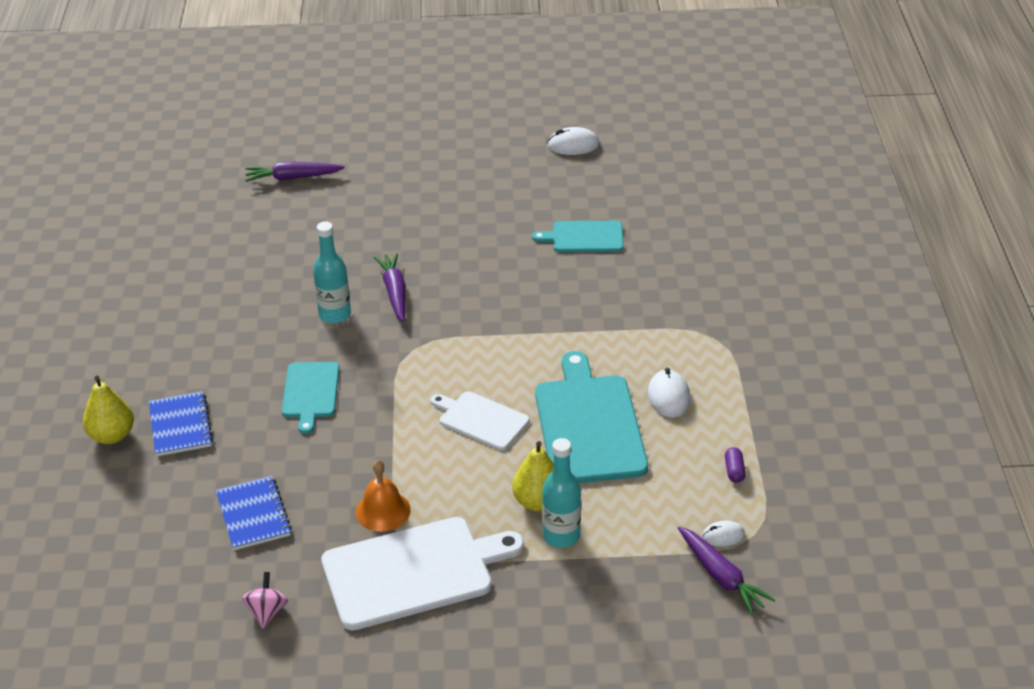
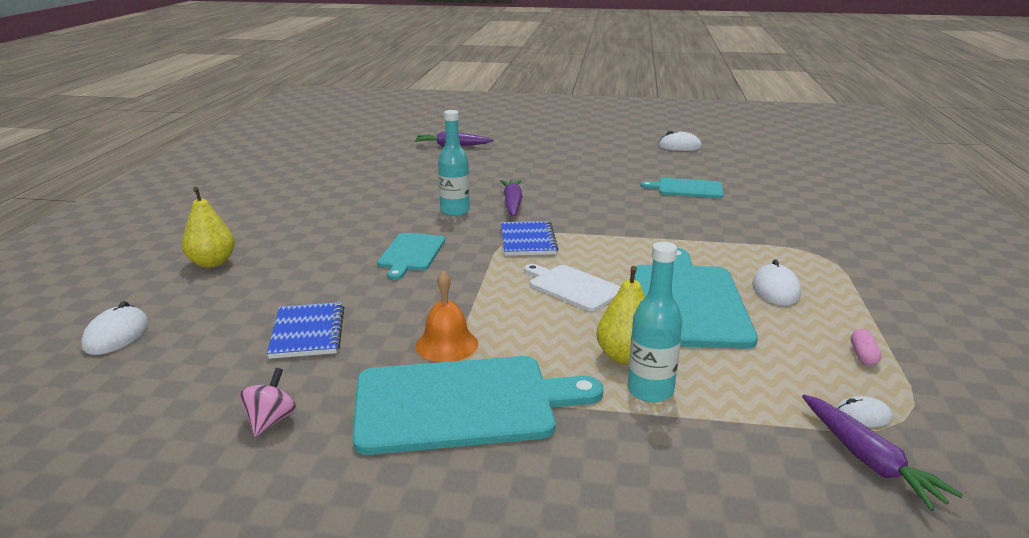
camera: 10 degrees right, 15 degrees down
(80, 544) = (116, 335): none -> white mouse
(180, 426) = (278, 263): blue notebook -> blue notebook (527, 241)
(414, 572) = (463, 403): white cutting board -> turquoise cutting board
(734, 471) = (863, 355): purple capsule -> pink capsule

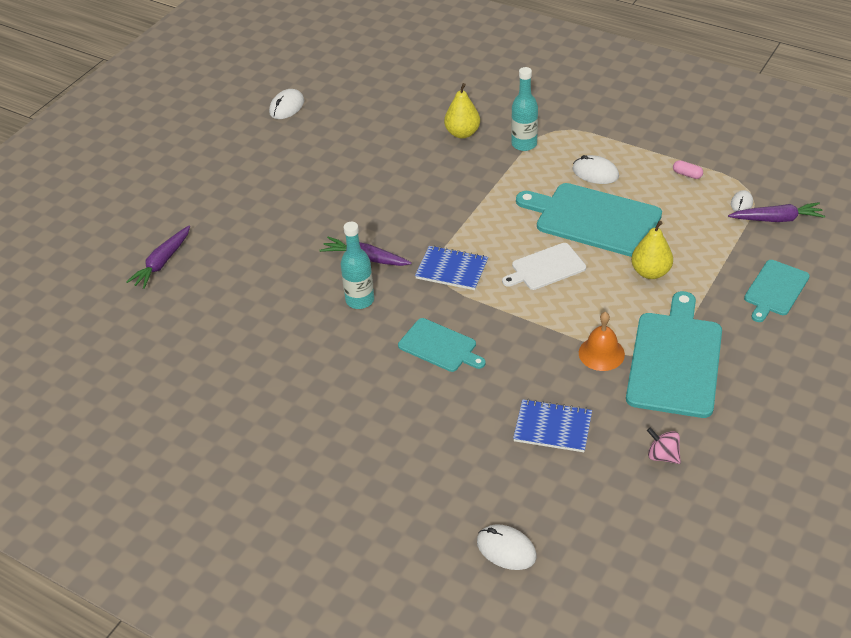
camera: 65 degrees left, 20 degrees up
(212, 263) = (389, 486): yellow pear -> yellow pear (462, 133)
(650, 390) = (690, 274): turquoise bottle -> turquoise bottle (524, 144)
(687, 188) = (396, 143): turquoise cutting board -> turquoise cutting board (775, 290)

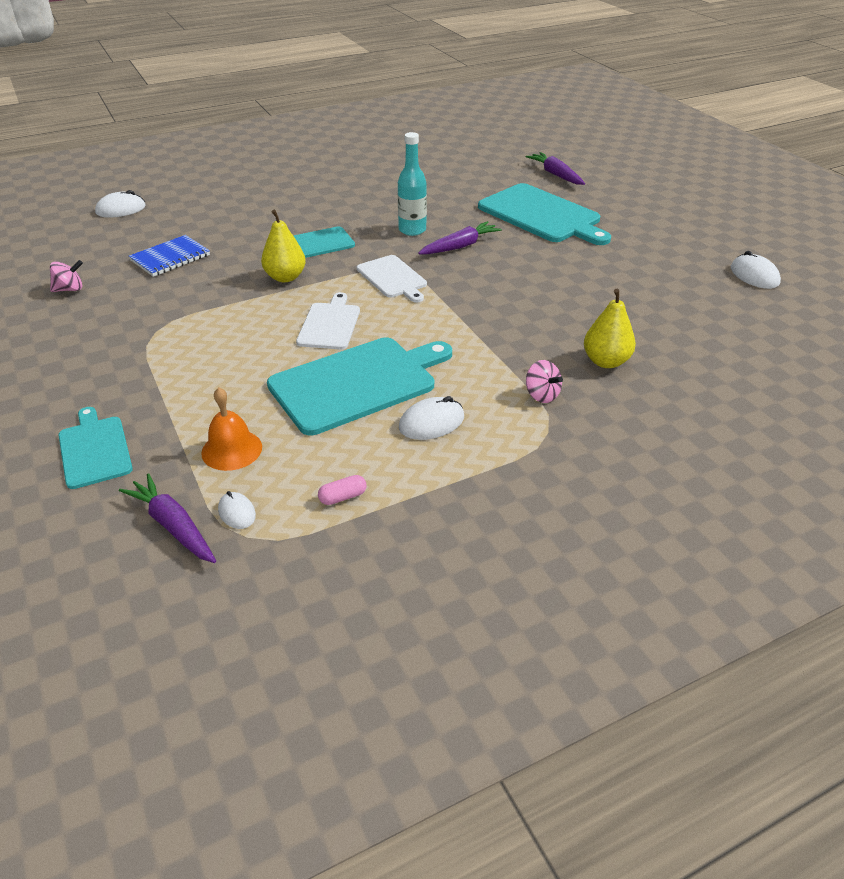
camera: 120 degrees right, 5 degrees down
(452, 270) = (393, 278): blue notebook -> white cutting board
(524, 144) = (541, 395): turquoise bottle -> pink spinning top
(601, 353) = (196, 307): orange bell -> orange bell (232, 449)
(650, 272) = (238, 380): yellow pear -> yellow pear (285, 277)
(675, 360) = (129, 339): turquoise cutting board -> turquoise cutting board (542, 215)
(776, 219) = (173, 526): purple carrot -> purple carrot turned 105 degrees clockwise

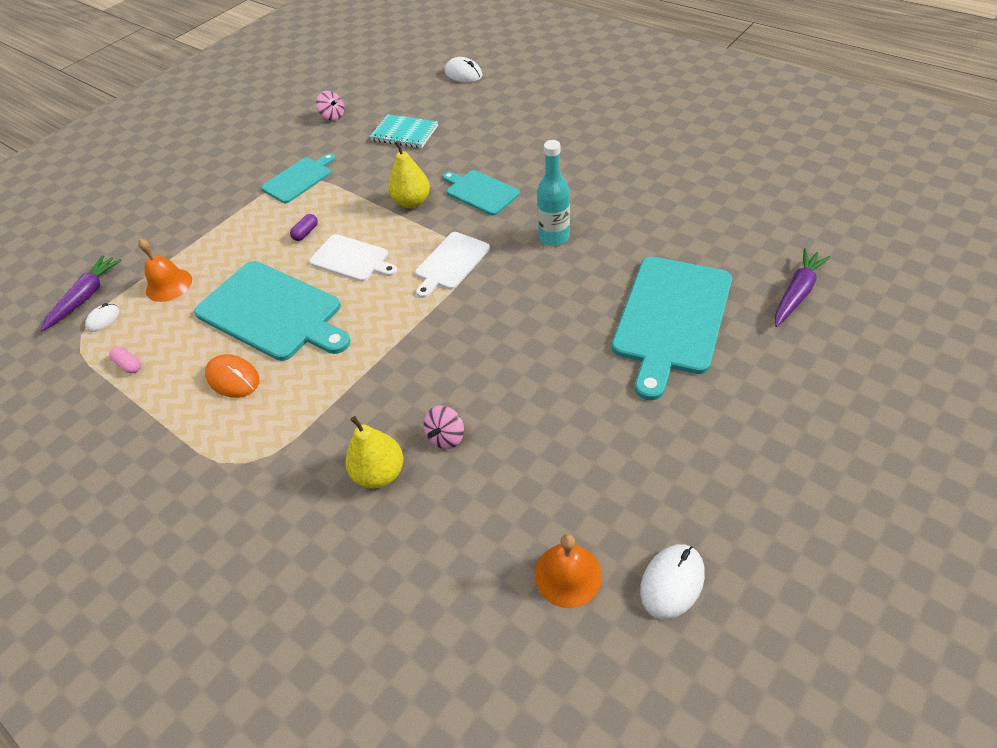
camera: 70 degrees right, 10 degrees up
(94, 449) = (153, 225): turquoise cutting board -> turquoise cutting board (299, 179)
(170, 258) = (404, 133): blue notebook -> turquoise notebook
(255, 342) = (306, 233): none -> purple capsule
(330, 324) = (352, 259): white cutting board -> white cutting board turned 45 degrees clockwise
(431, 422) = (233, 378): white mouse -> orange mouse
(460, 246) = (545, 282): purple carrot -> none
(541, 395) = (299, 439): pink spinning top -> pink spinning top (446, 437)
(735, 307) = (568, 575): none -> orange bell

